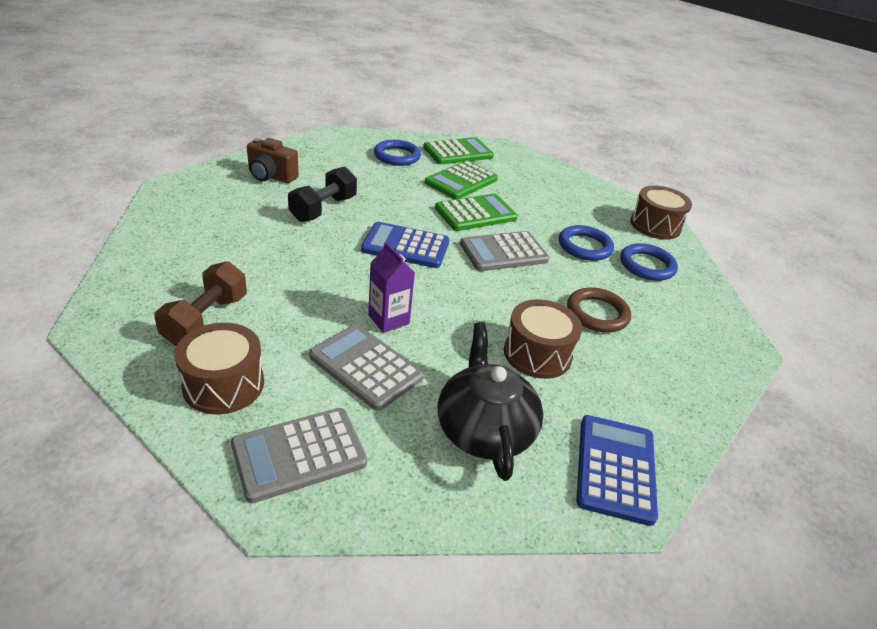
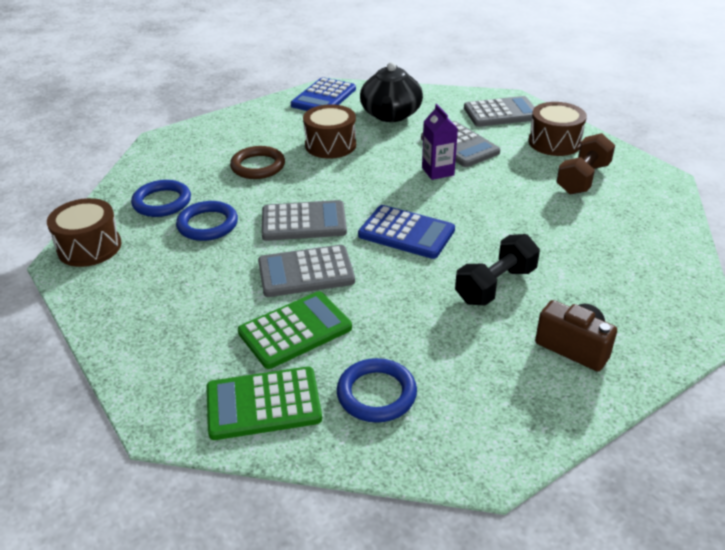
camera: 160 degrees left, 0 degrees up
(475, 213) = (306, 272): green calculator -> grey calculator

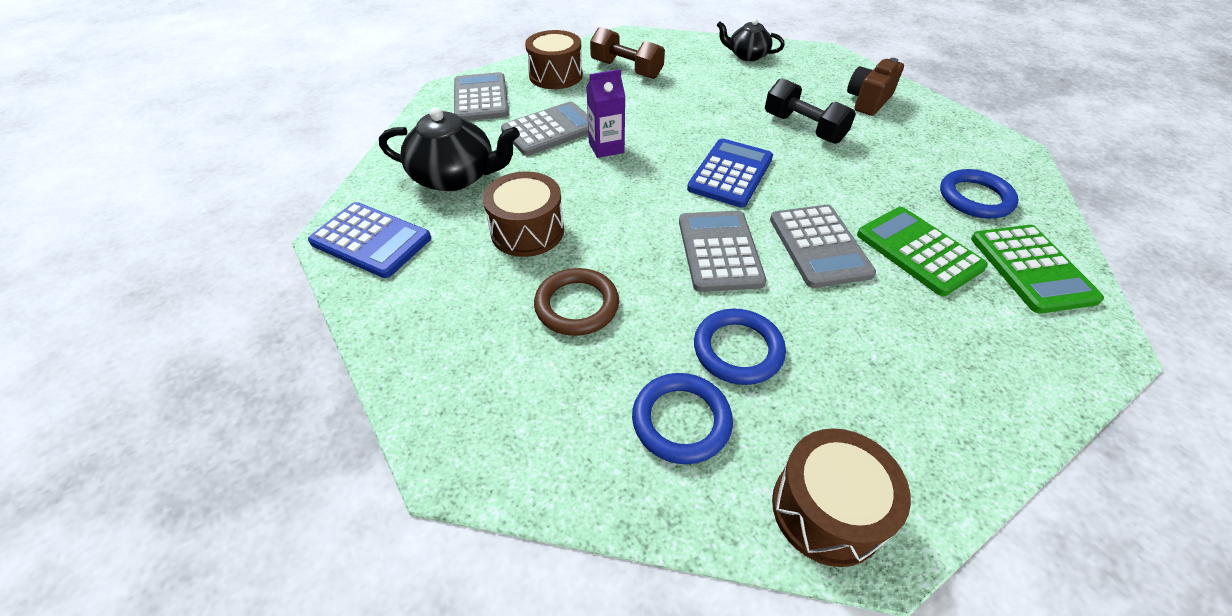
camera: 90 degrees left, 10 degrees up
(657, 259) = (747, 55): none -> black teapot

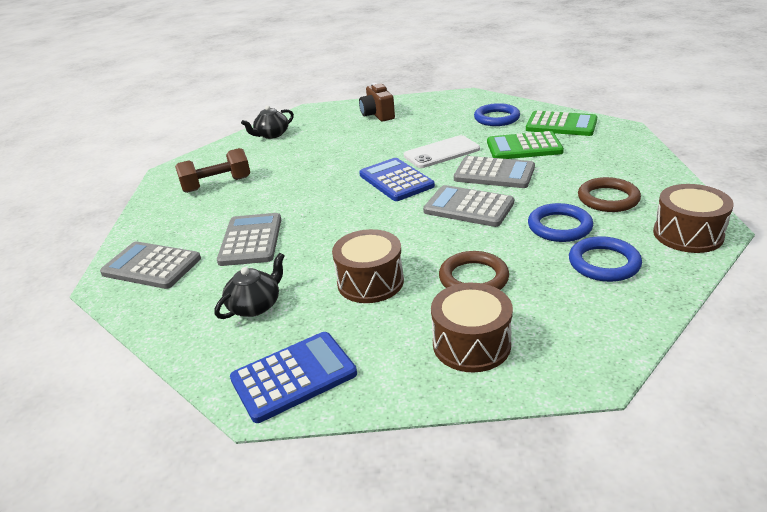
camera: 55 degrees left, 15 degrees down
(455, 177) = (255, 305): black teapot -> black teapot, size x0.62
(556, 75) = (175, 218): brown drum -> brown drum (471, 344)
(606, 147) = (308, 220): purple carton -> none
(803, 128) = (379, 142): black dumbbell -> none
(828, 183) = (441, 152): none -> white phone
(853, 383) = (608, 199): none -> brown ring

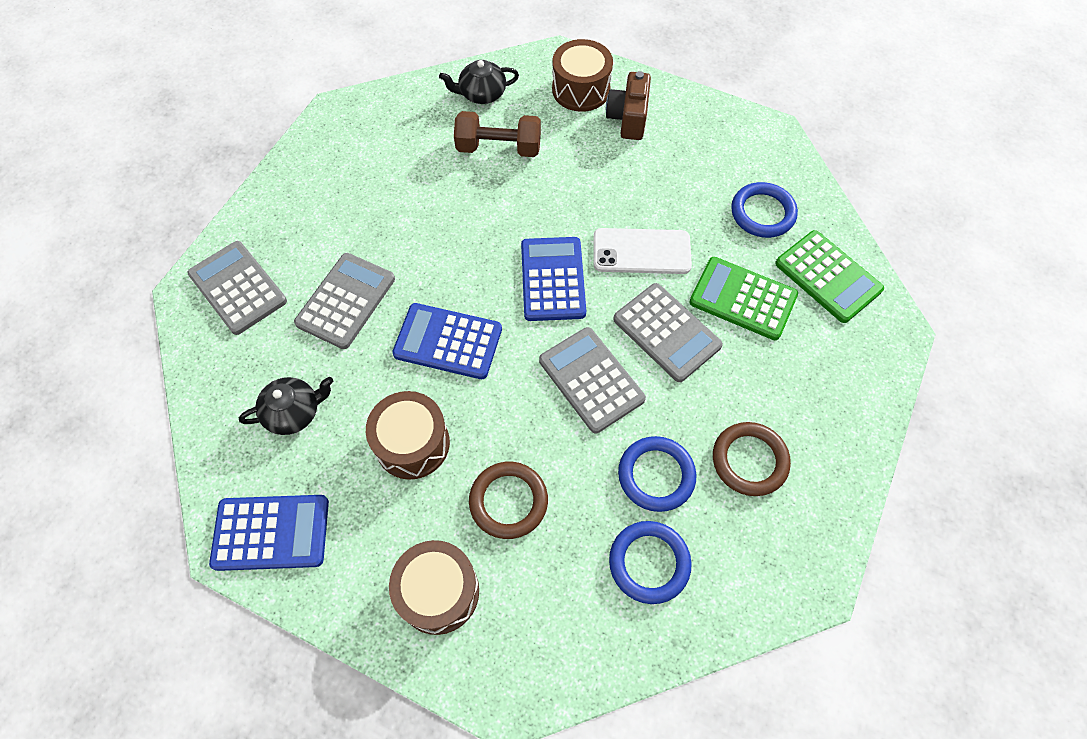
camera: 25 degrees right, 30 degrees up
(217, 184) = (368, 171): brown dumbbell -> brown dumbbell (499, 148)
(349, 229) = (448, 341): none -> blue calculator
(687, 234) = (775, 576): brown drum -> brown drum (581, 89)

